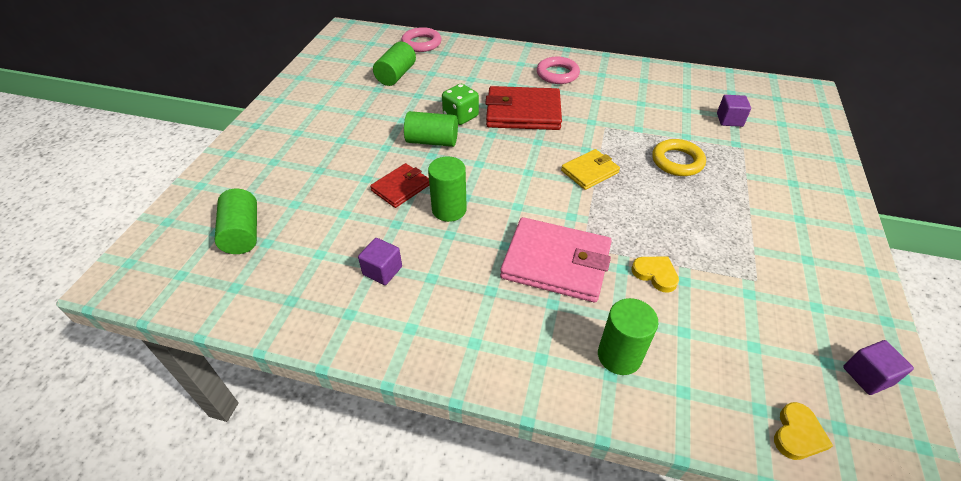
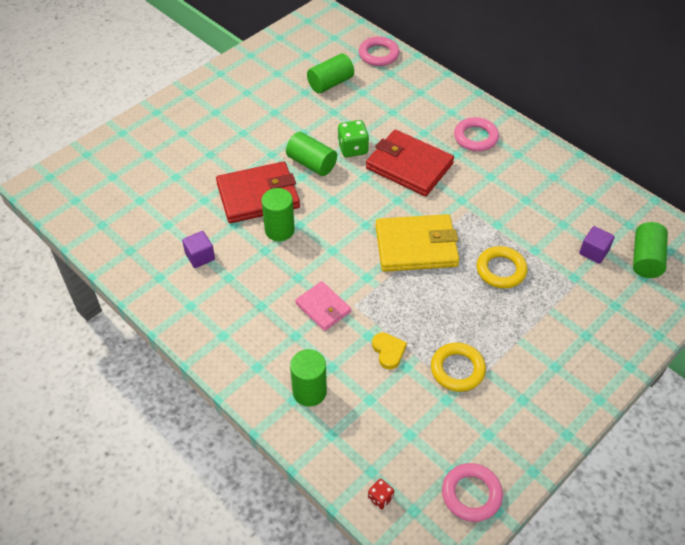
camera: 30 degrees right, 5 degrees up
(242, 233) = (128, 185): green cylinder -> green cylinder (646, 259)
(401, 187) = (258, 196): red wallet -> red wallet, size x1.76
(556, 263) = (323, 308): pink wallet -> pink wallet, size x0.57
(589, 171) = (416, 246): yellow wallet -> yellow wallet, size x1.76
(730, 260) = (457, 369): none -> yellow ring
(797, 434) = (380, 498): yellow heart -> red dice
(867, 376) = (471, 494): purple cube -> pink ring

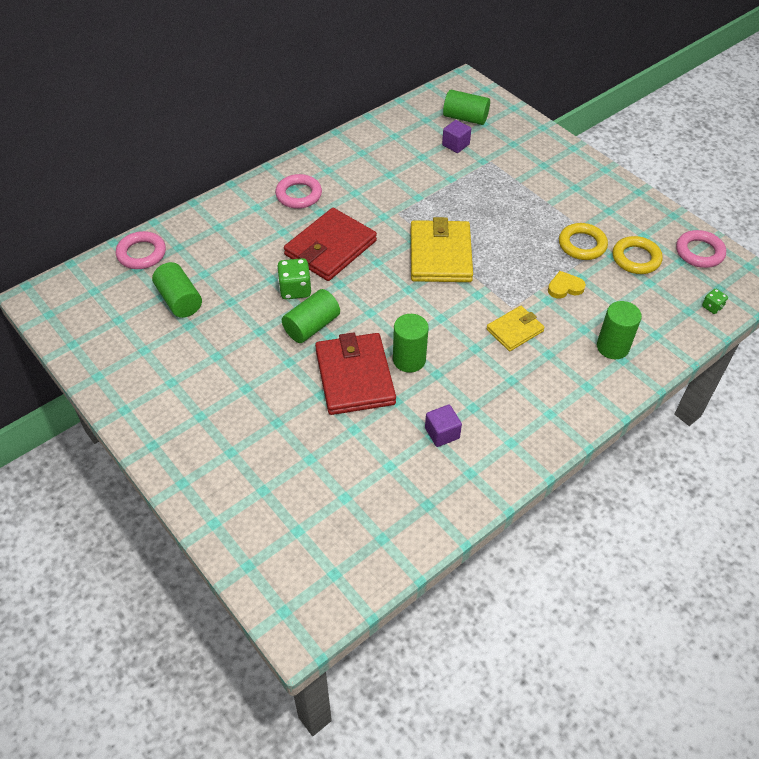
camera: 85 degrees left, 0 degrees up
(323, 308) = (514, 330): pink wallet -> yellow wallet
(380, 498) = (712, 307): red dice -> green dice
(501, 270) = (473, 203): yellow ring -> yellow ring (636, 258)

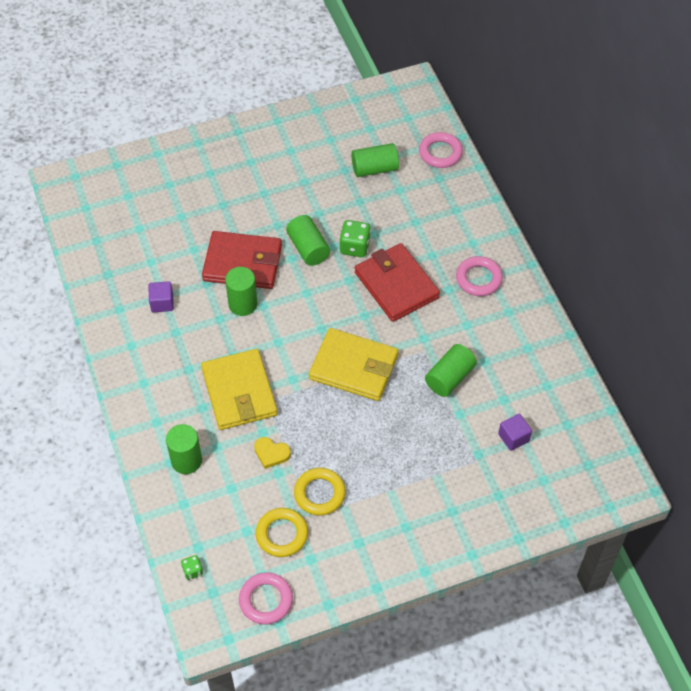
camera: 110 degrees right, 5 degrees up
(465, 118) = (558, 464): green cylinder -> green cylinder (449, 377)
(514, 330) = (239, 392): yellow wallet -> yellow wallet, size x1.76
(565, 287) = (271, 453): yellow heart -> yellow heart turned 105 degrees clockwise

